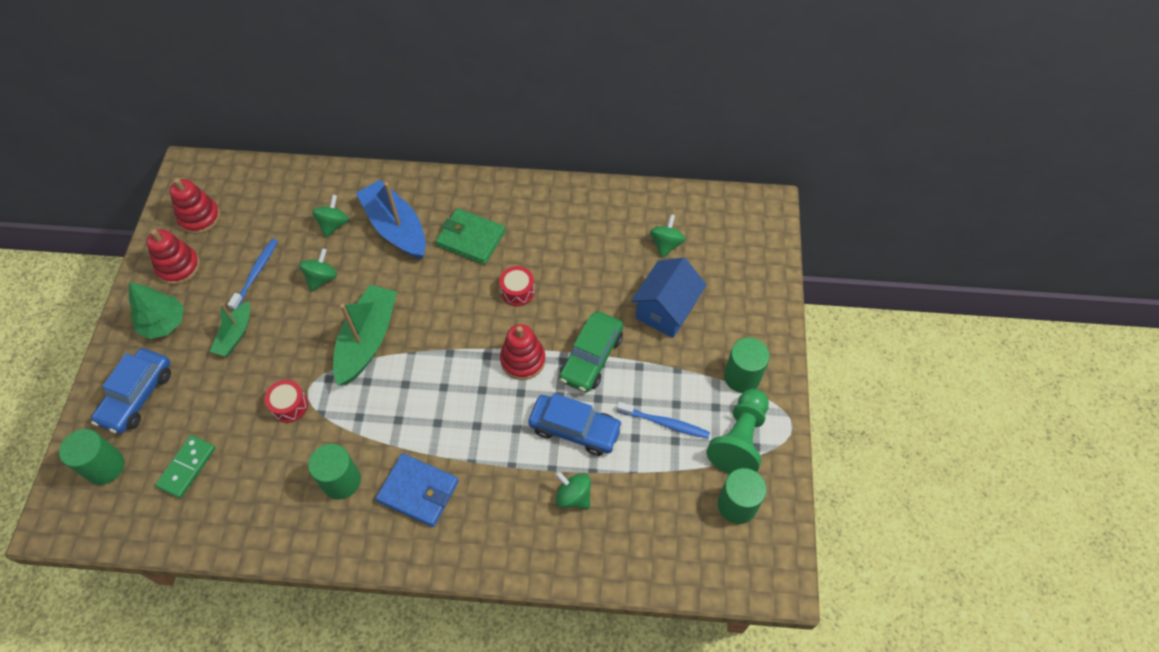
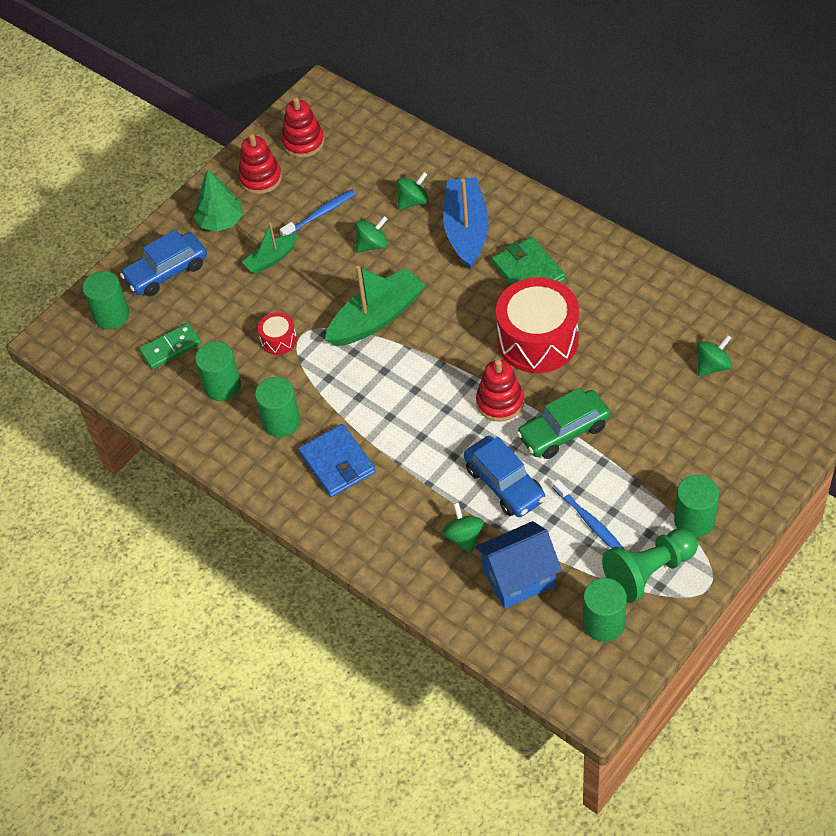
camera: 40 degrees right, 5 degrees down
(262, 477) = (222, 386): none -> green cylinder
(517, 291) = (537, 340): red drum -> red drum, size x2.21
(666, 310) = (666, 425): blue house -> blue house (519, 578)

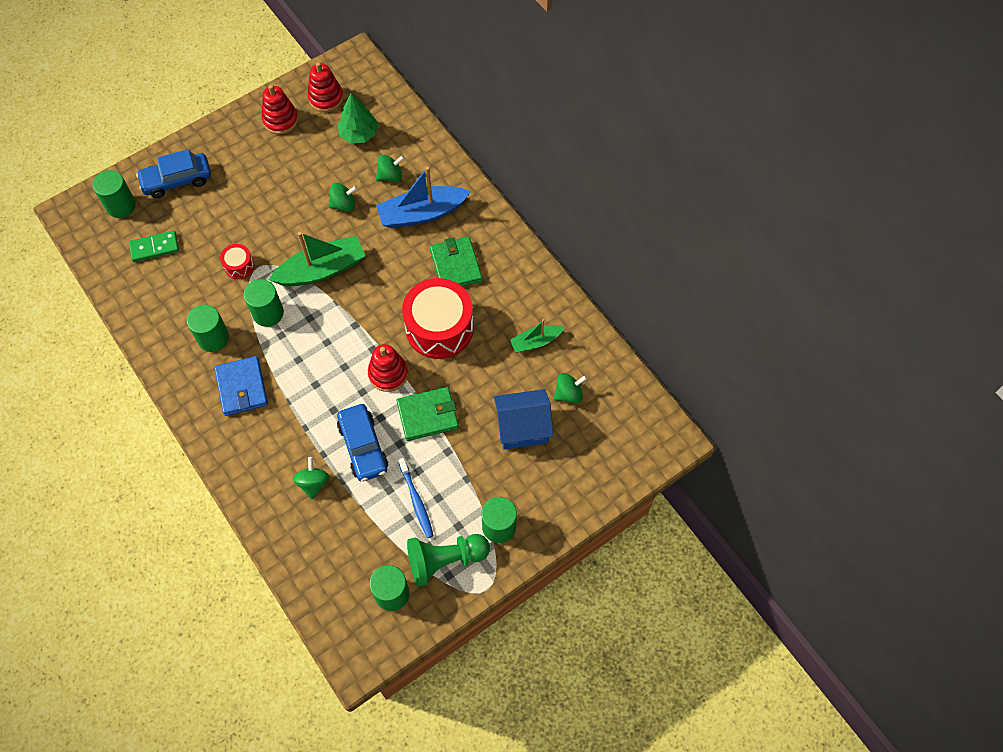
camera: 10 degrees right, 10 degrees up
(221, 221) = (235, 149): green tree -> green tree (359, 134)
(222, 386) = (181, 293): green cylinder -> green cylinder (268, 313)
(271, 259) = (261, 193): green boat -> green boat (536, 341)
(320, 214) = (314, 165): blue toothbrush -> none
(466, 230) = (422, 213): blue boat -> blue boat turned 120 degrees counterclockwise
(519, 578) = (342, 532): blue house -> blue house (522, 428)
(564, 431) = (428, 415): green car -> green wallet

